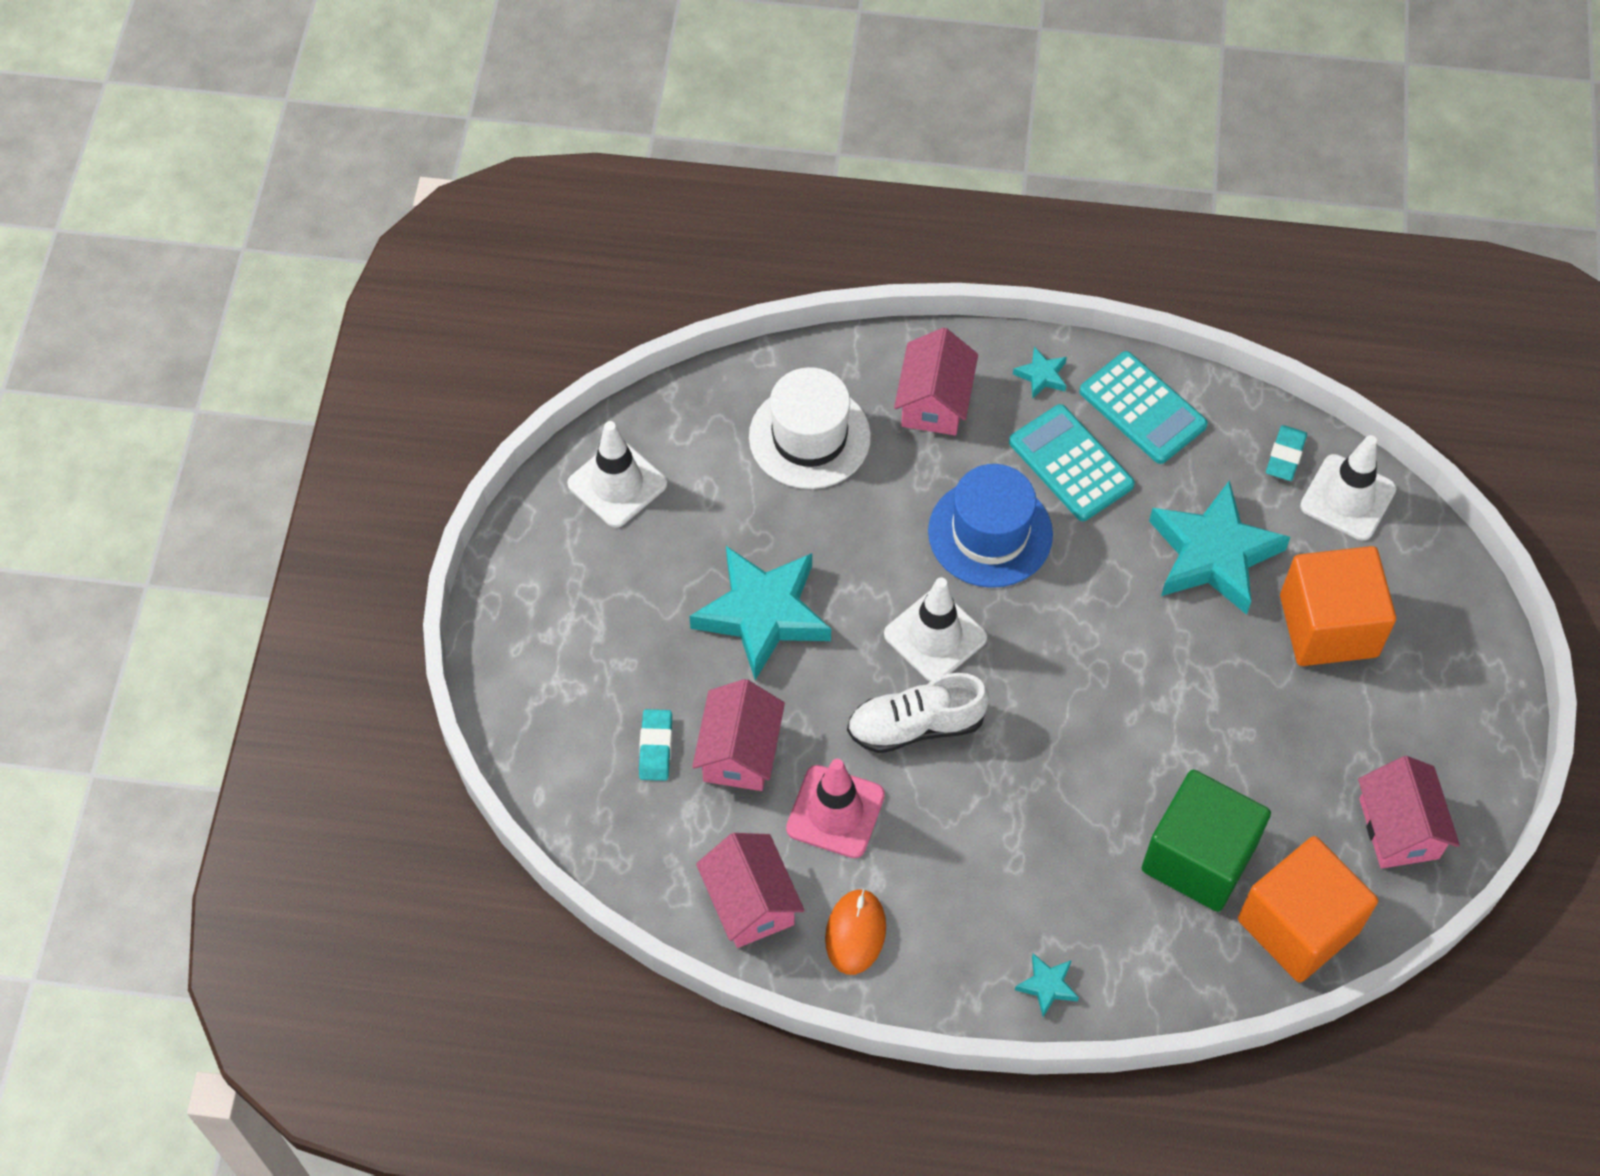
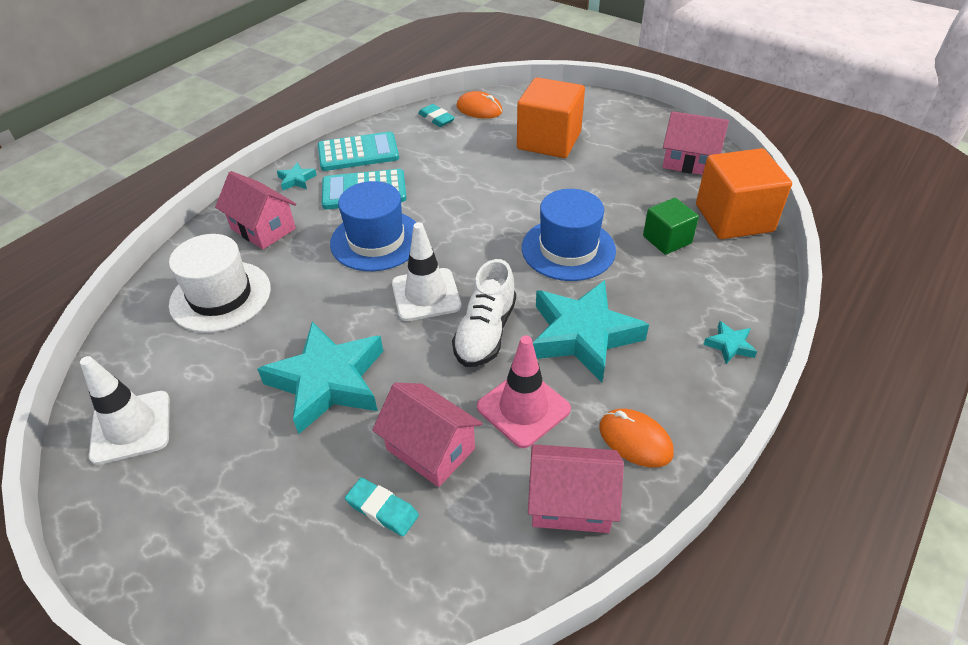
camera: 60 degrees left, 15 degrees down
(1107, 750) = (568, 249): none -> blue hat
(1198, 857) = (667, 240): green cube -> green cube, size x0.58
(1213, 554) = (472, 162): turquoise star -> turquoise star (582, 335)
(1347, 498) = (479, 109): white traffic cone -> orange mouse

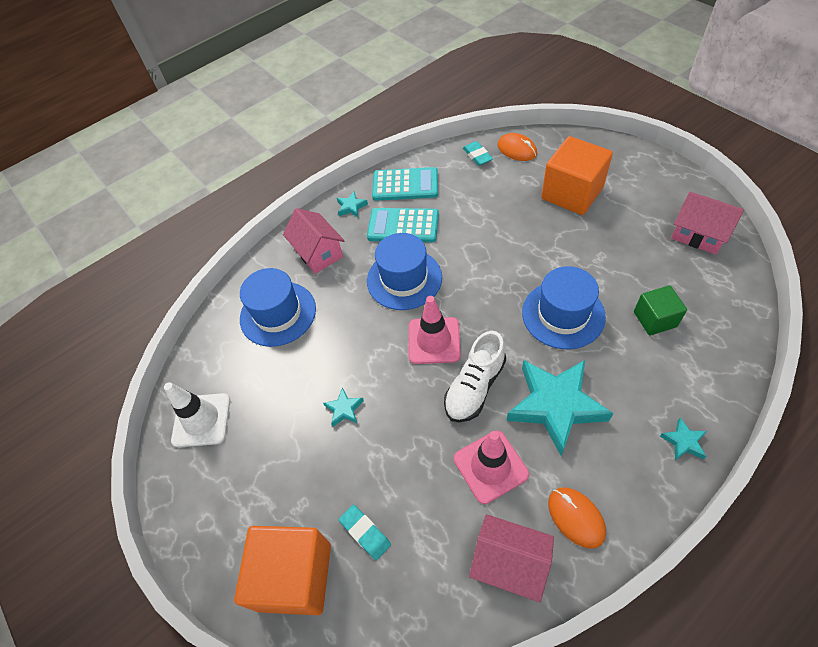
camera: 20 degrees right, 10 degrees up
(220, 296) = (278, 313): white hat -> blue hat
(328, 382) = (344, 409): turquoise star -> turquoise star, size x0.42
(426, 295) = (434, 340): white traffic cone -> pink traffic cone
(430, 449) = (410, 488): pink house -> none
(734, 218) = (725, 305): orange cube -> orange cube (295, 576)

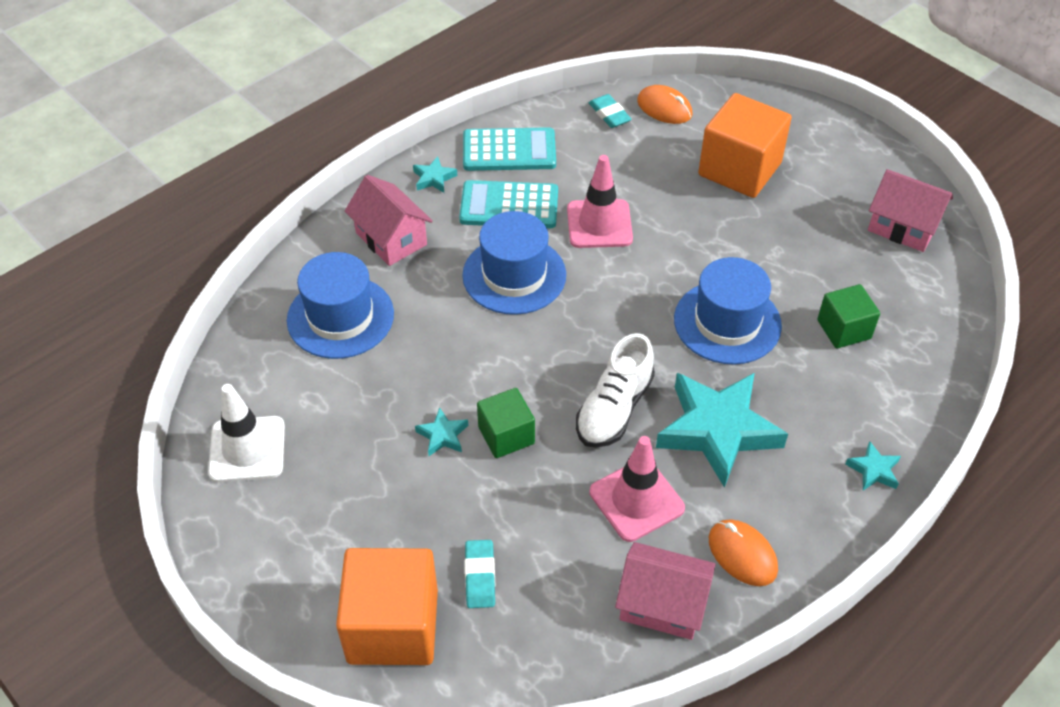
camera: 10 degrees left, 5 degrees down
(365, 533) = (480, 576): turquoise eraser -> turquoise eraser turned 45 degrees clockwise
(392, 409) = (506, 435): none -> green cube
(434, 340) = (558, 353): pink traffic cone -> pink traffic cone (599, 224)

